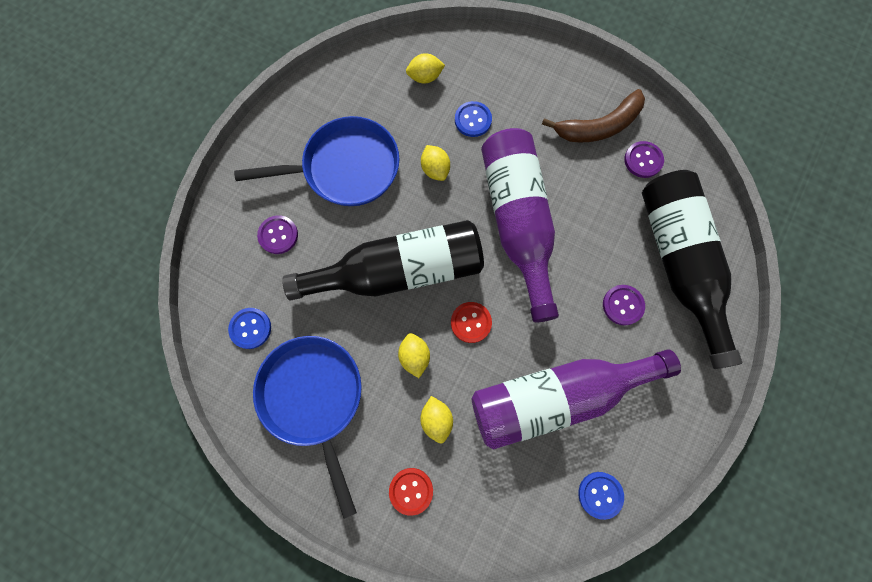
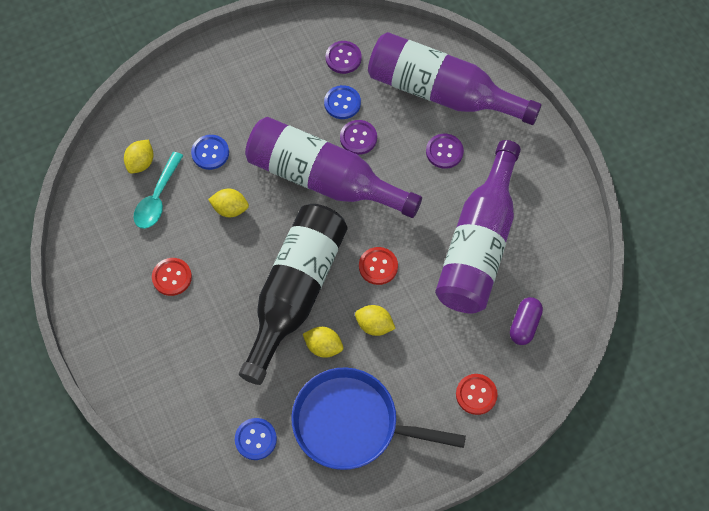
camera: 55 degrees left, 10 degrees down
(278, 235) = (190, 367): purple button -> purple button (358, 138)
(345, 168) = (172, 277): blue pan -> red button
(404, 110) = (157, 198): none -> turquoise spoon
(436, 419) = (435, 341): yellow lemon -> yellow lemon (323, 346)
(508, 491) = (524, 325): none -> purple capsule
(599, 126) = (291, 68): brown banana -> none
(600, 494) = (569, 263): blue button -> blue button (342, 103)
(679, 263) = (442, 92): black bottle -> purple bottle

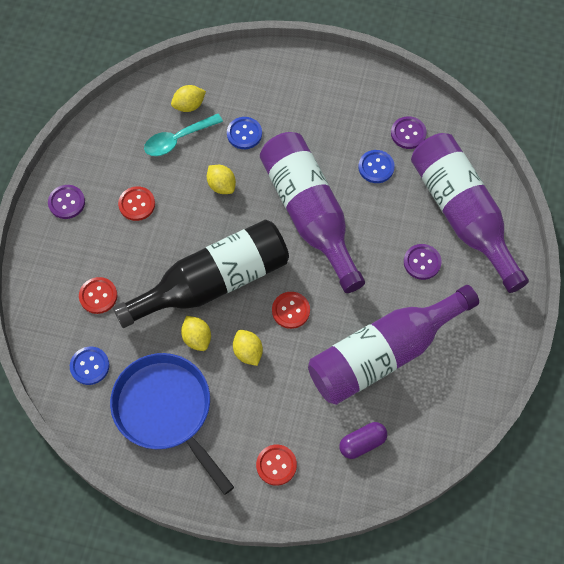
camera: 40 degrees right, 0 degrees up
(209, 377) = (98, 296): none -> red button
(358, 138) = (364, 203): purple button -> purple button (66, 202)

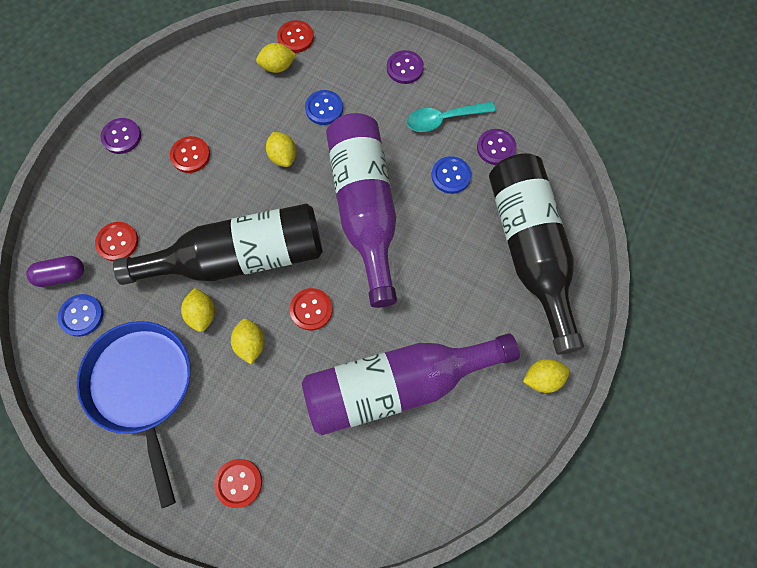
camera: 15 degrees right, 5 degrees up
(177, 139) = (254, 98): turquoise spoon -> turquoise spoon (443, 119)
(196, 75) = (295, 38): none -> red button
(362, 443) = (341, 484): purple capsule -> purple capsule (62, 275)
(422, 262) = (470, 292): purple button -> purple button (405, 68)
(462, 215) = (530, 250): purple bottle -> black bottle
(502, 317) = (542, 378): none -> yellow lemon

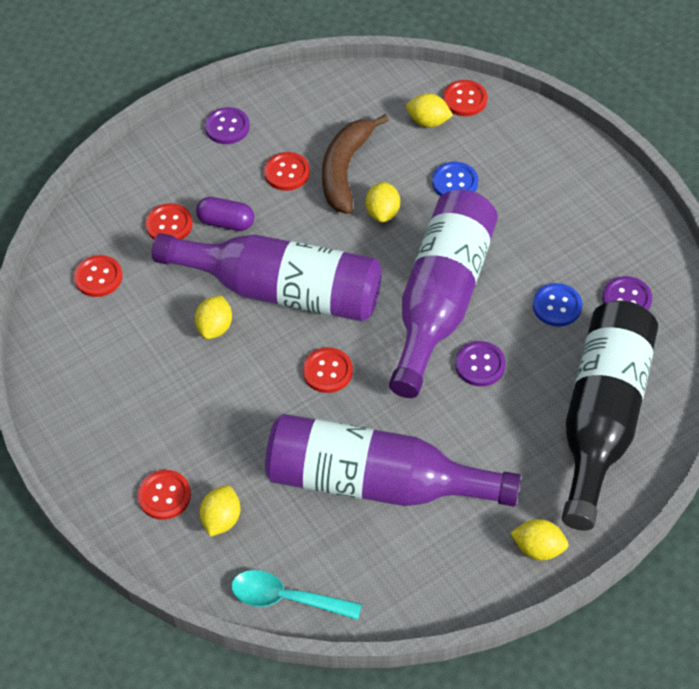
camera: 30 degrees right, 15 degrees down
(62, 275) = (99, 232): purple capsule -> purple capsule (226, 222)
(82, 315) = (98, 277): blue button -> red button
(143, 387) = (121, 367): blue pan -> none
(235, 134) = (345, 170): none -> brown banana
(239, 258) = (282, 291): black bottle -> purple bottle
(250, 344) = (247, 376): yellow lemon -> yellow lemon (221, 519)
(405, 68) = (570, 177): purple button -> purple button (480, 365)
(443, 119) = (583, 246): turquoise spoon -> turquoise spoon (286, 598)

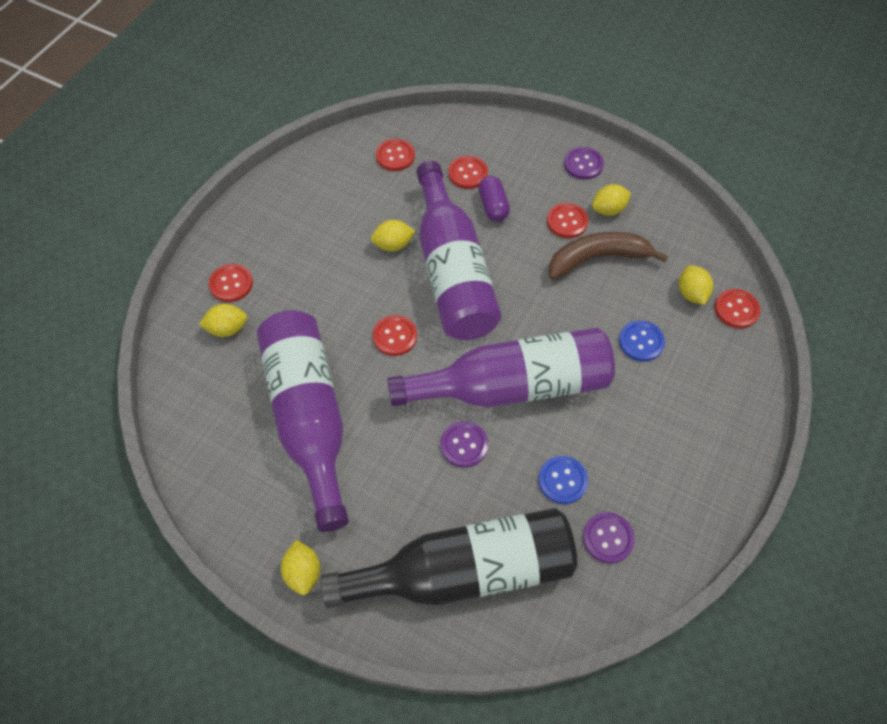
camera: 60 degrees right, 5 degrees up
(286, 598) = (178, 402): turquoise spoon -> none
(383, 212) = (573, 304): yellow lemon -> yellow lemon (608, 209)

